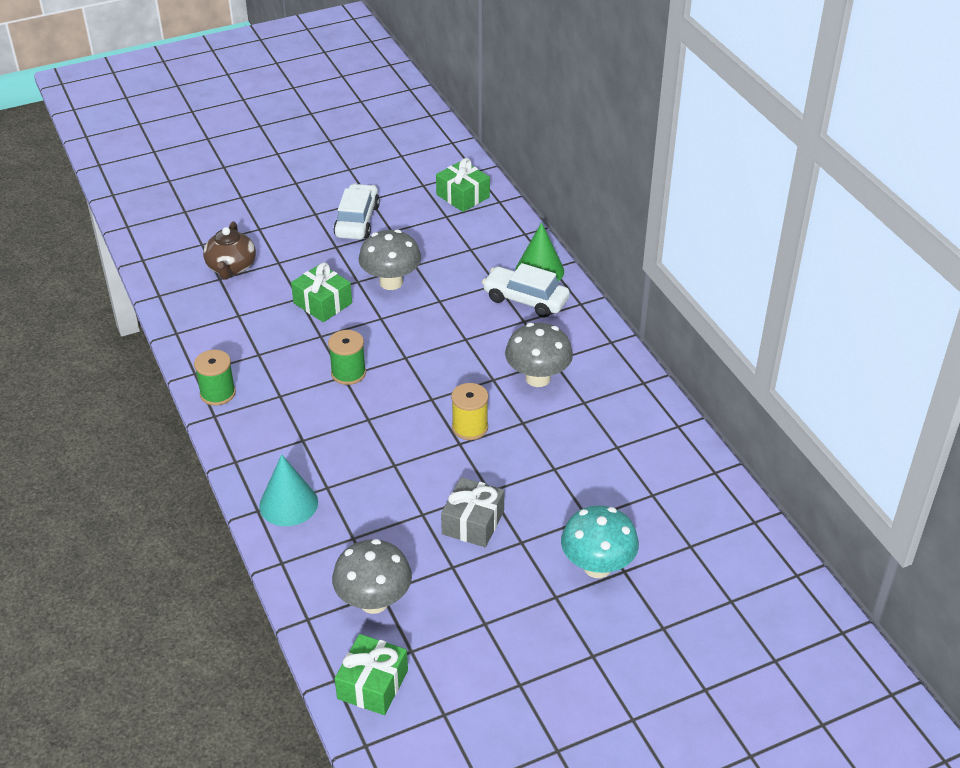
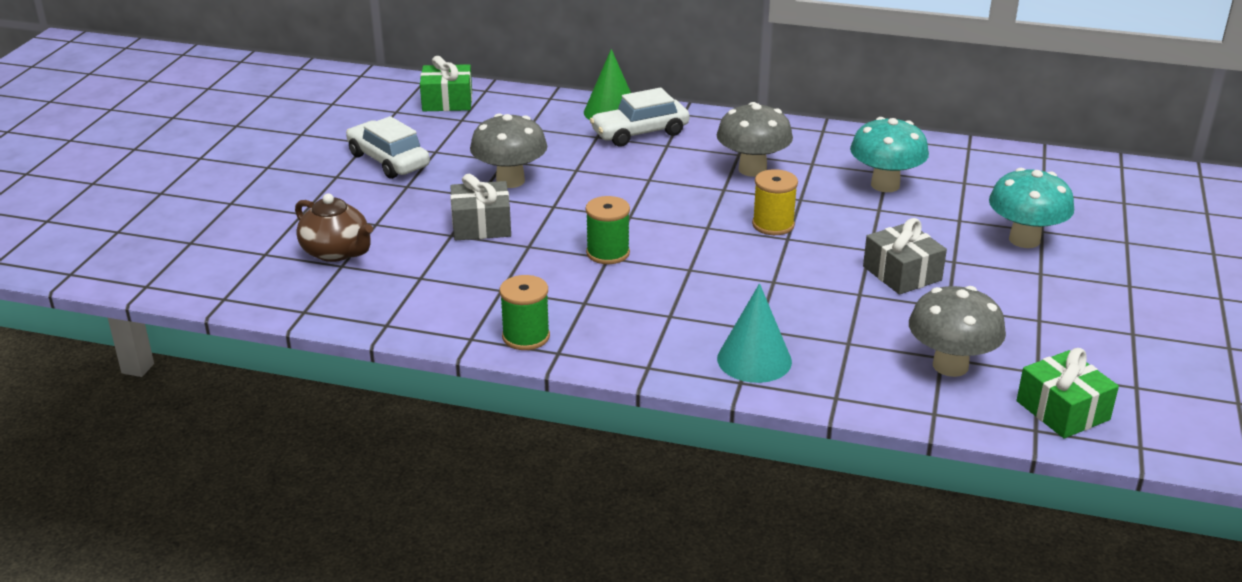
camera: 50 degrees left, 10 degrees down
(322, 303) = (481, 225): green gift -> grey gift
(595, 454) = (885, 185): none -> turquoise mushroom

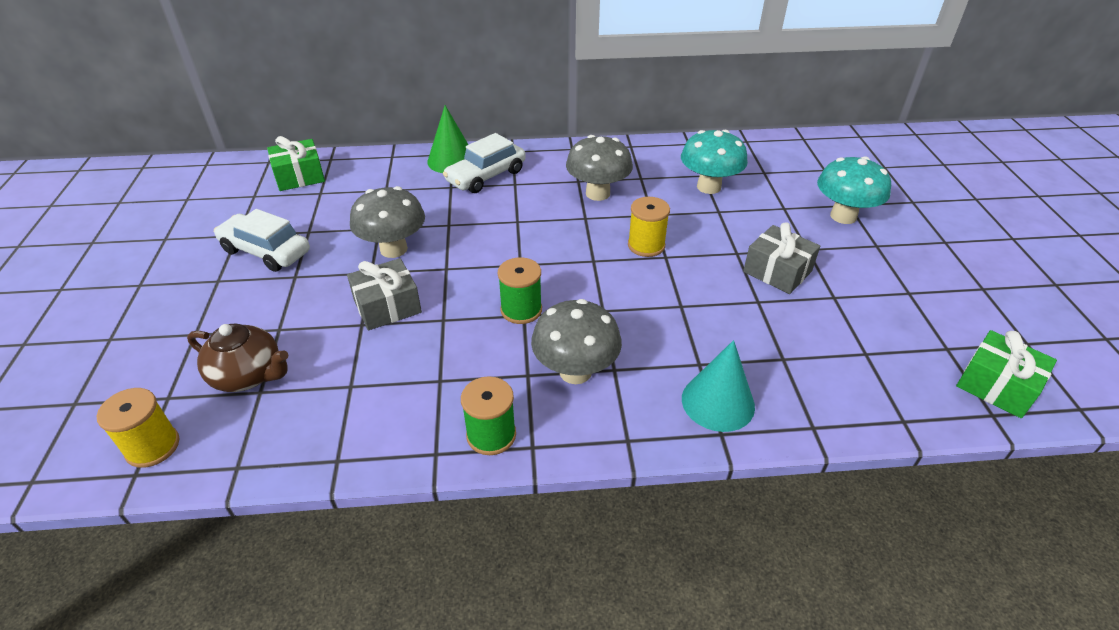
camera: 20 degrees left, 10 degrees up
(243, 284) = (153, 447): none -> yellow spool
(950, 366) = (879, 361): grey mushroom -> grey mushroom (575, 371)

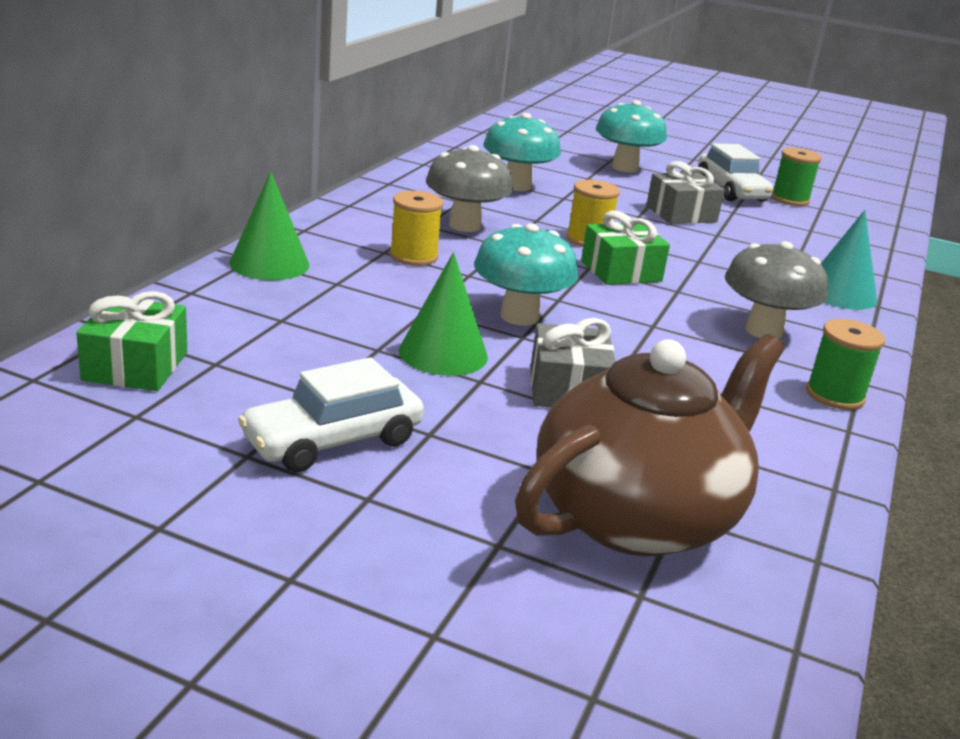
camera: 65 degrees left, 15 degrees down
(153, 447) = (745, 625): yellow spool -> yellow spool (413, 256)
(249, 375) = (637, 516): brown teapot -> brown teapot, size x1.81
(393, 249) = (443, 353): grey mushroom -> green cone
(474, 258) = (519, 316): none -> turquoise mushroom
(486, 176) = (342, 259): white car -> white car (731, 190)
(521, 310) = (643, 323): green spool -> green spool (790, 199)
(996, 386) = (869, 213): green gift -> green gift (621, 271)

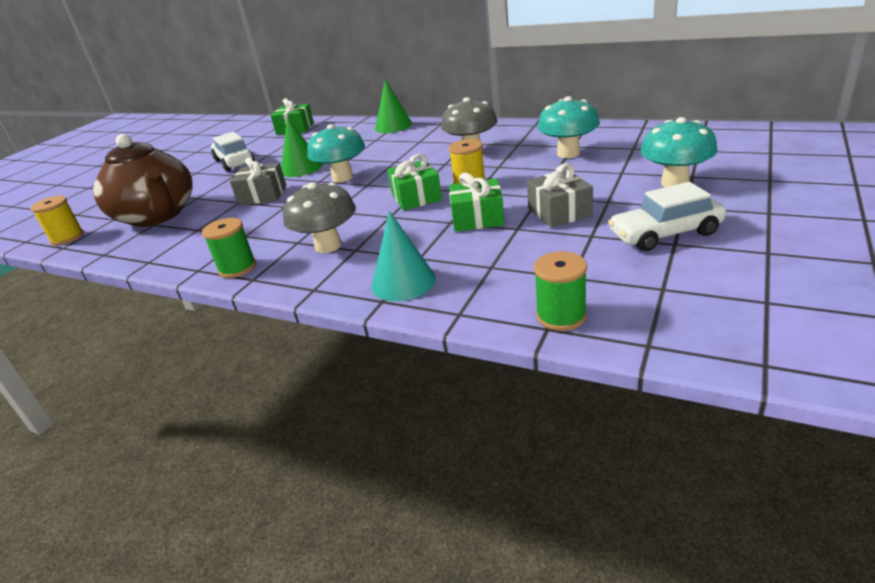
camera: 100 degrees right, 5 degrees up
(413, 256) = (416, 147): yellow spool -> yellow spool (67, 237)
(691, 247) = (477, 218): none -> green gift
(790, 199) = (674, 268): green spool -> green spool (561, 316)

